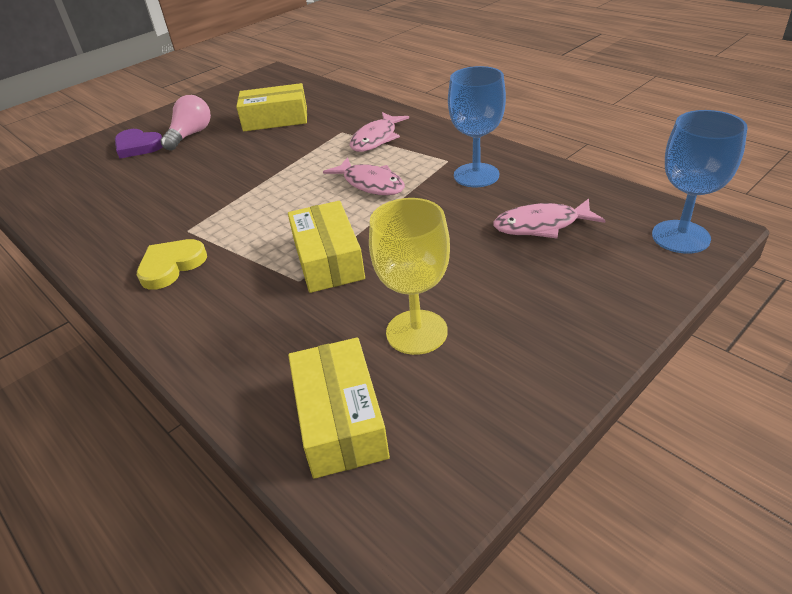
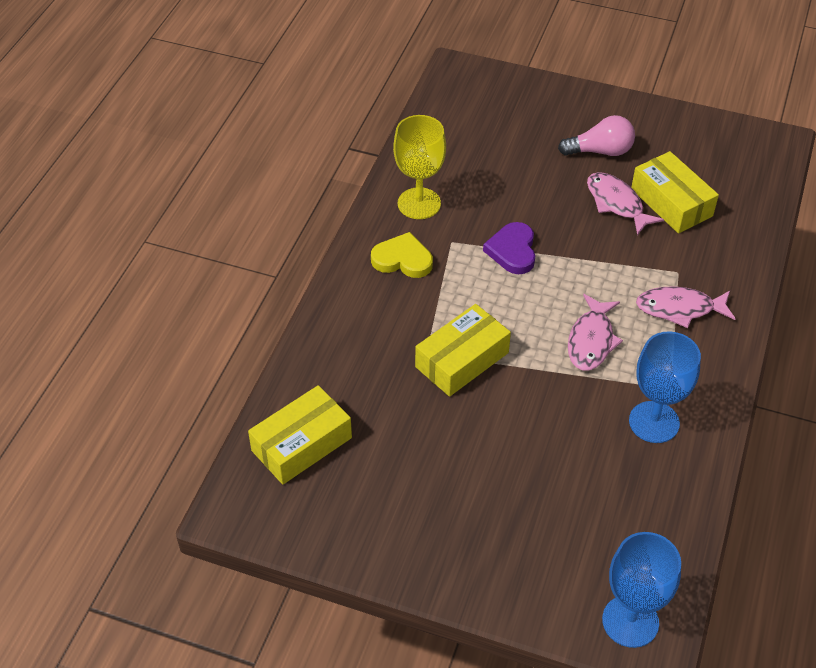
camera: 60 degrees right, 10 degrees up
(138, 146) = (557, 124): purple heart -> purple heart (512, 251)
(416, 332) = (404, 456): yellow goblet -> yellow goblet (419, 203)
(541, 225) = (591, 502): pink fish -> pink fish (616, 203)

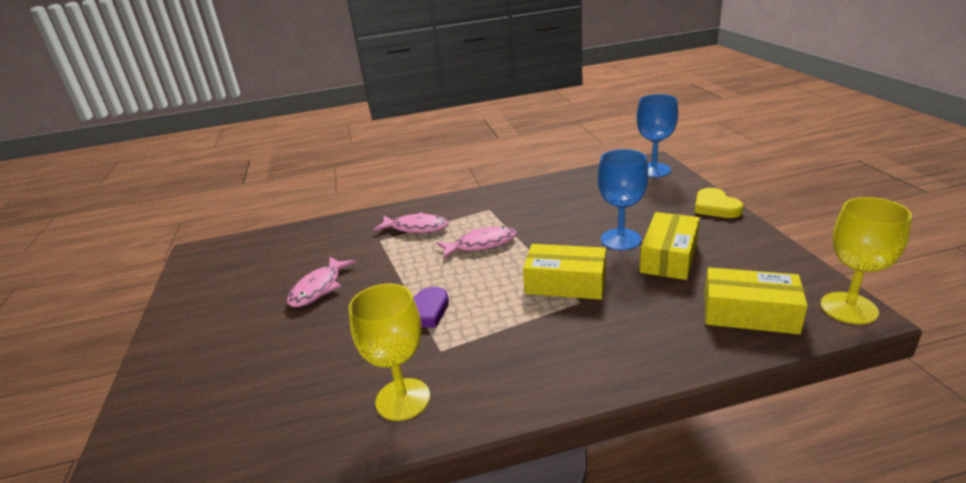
camera: 120 degrees left, 20 degrees down
(239, 513) = (848, 308): none -> yellow goblet
(402, 259) = (493, 368): yellow heart -> yellow heart (715, 207)
(600, 151) = (247, 322): pink light bulb -> none
(654, 422) = (522, 205): blue goblet -> blue goblet (620, 239)
(671, 202) = (301, 267): yellow box -> yellow box (669, 257)
(679, 309) = (416, 228): pink fish -> pink fish turned 45 degrees counterclockwise

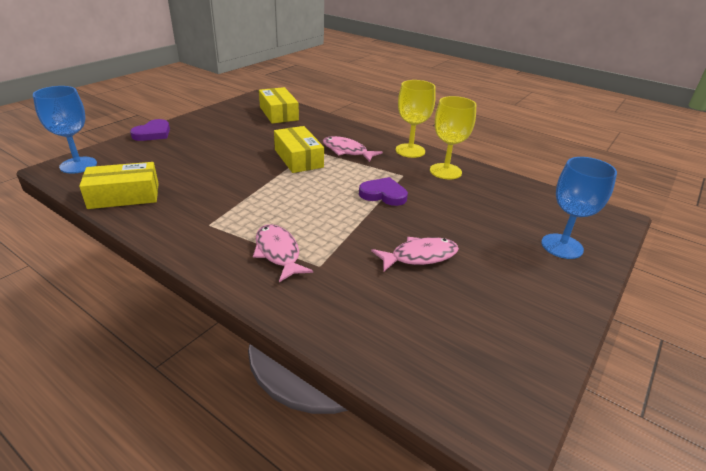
camera: 135 degrees left, 5 degrees up
(481, 244) = (278, 204): pink fish -> pink fish (347, 151)
(620, 239) = (226, 154): blue goblet -> blue goblet (562, 246)
(669, 257) = (238, 136): yellow box -> yellow box (124, 195)
(715, 207) = (153, 133): yellow heart -> purple heart
(848, 308) = (254, 98): yellow goblet -> yellow goblet (410, 150)

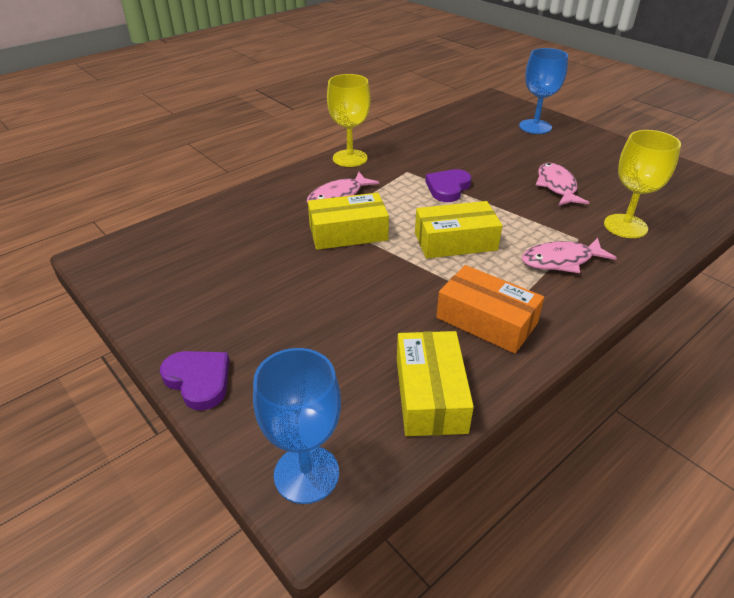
camera: 75 degrees left, 5 degrees up
(195, 215) = (486, 320): none -> orange box
(278, 113) = (184, 239): yellow box -> yellow box (455, 241)
(445, 171) = (403, 148): yellow goblet -> yellow goblet (625, 226)

